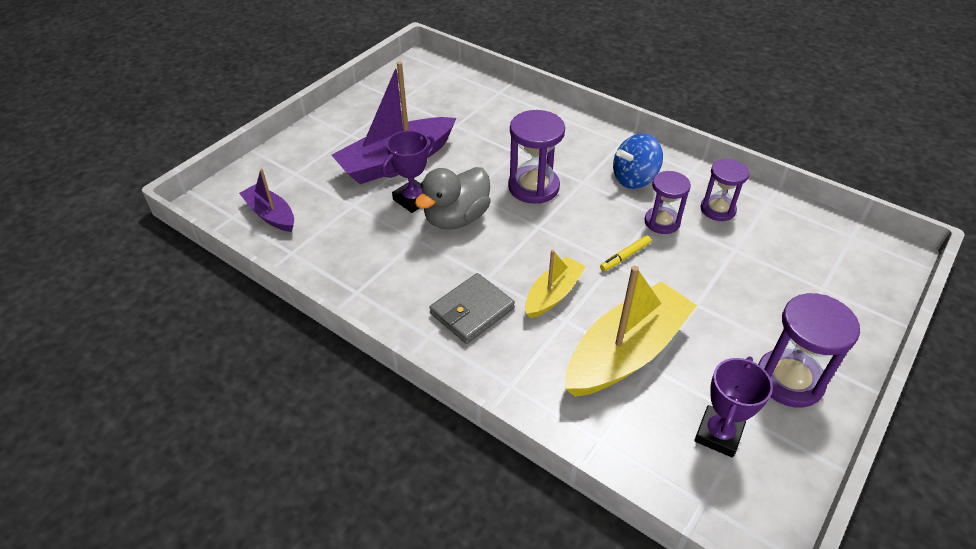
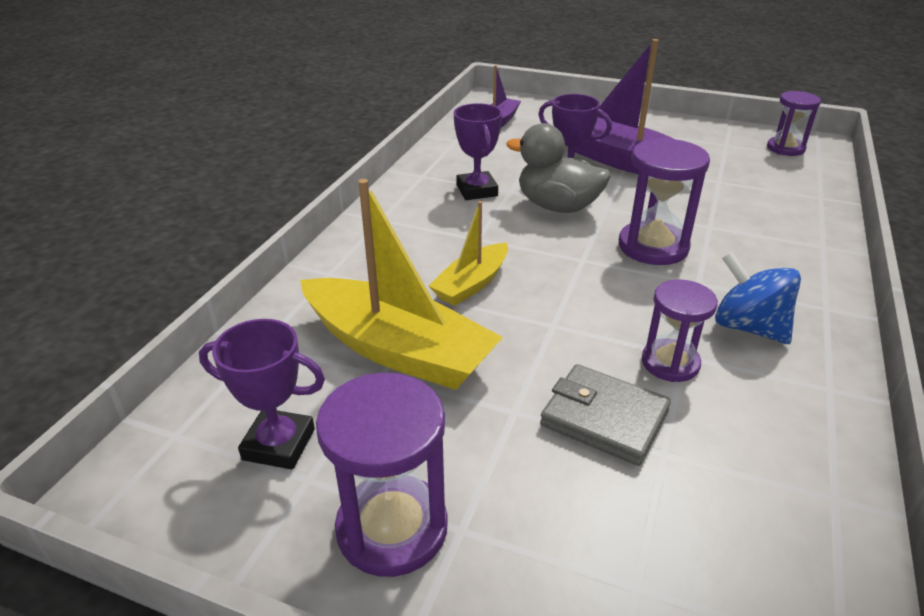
camera: 75 degrees right, 10 degrees down
(406, 260) = (477, 190): none -> purple trophy
(472, 311) = (422, 237): grey wallet -> grey wallet (604, 418)
(553, 294) = (472, 284): yellow boat -> yellow boat turned 105 degrees clockwise
(625, 256) = (571, 333): yellow marker -> none
(717, 209) = (752, 425): purple hourglass -> purple hourglass (785, 148)

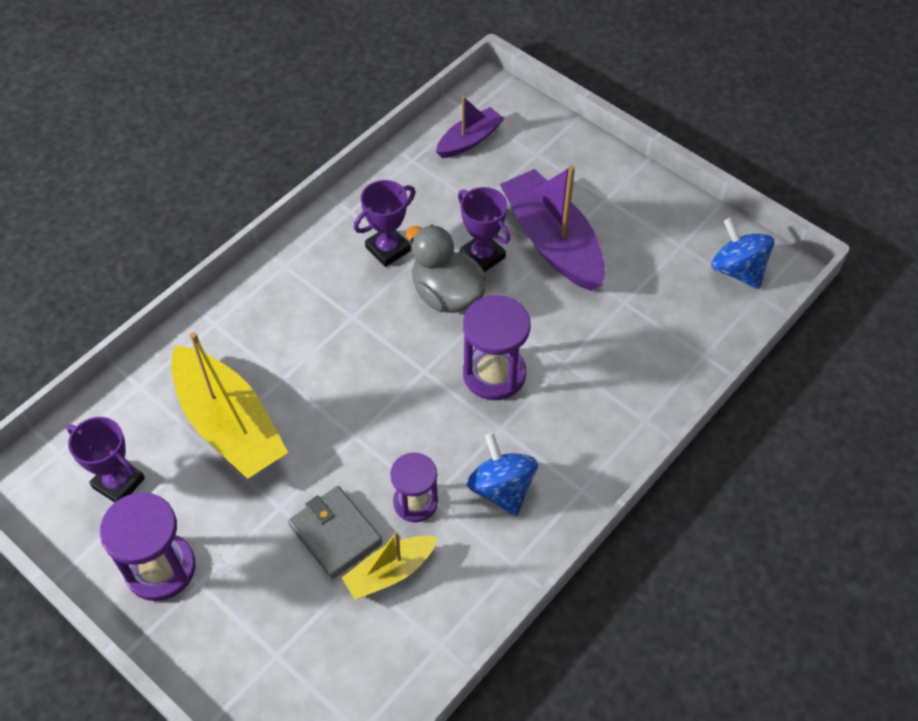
camera: 20 degrees right, 20 degrees up
(472, 284) = (318, 372): yellow boat -> yellow boat (390, 572)
(477, 190) = (388, 249): purple trophy -> purple trophy turned 45 degrees clockwise
(785, 148) = (737, 270): purple hourglass -> blue spinning top

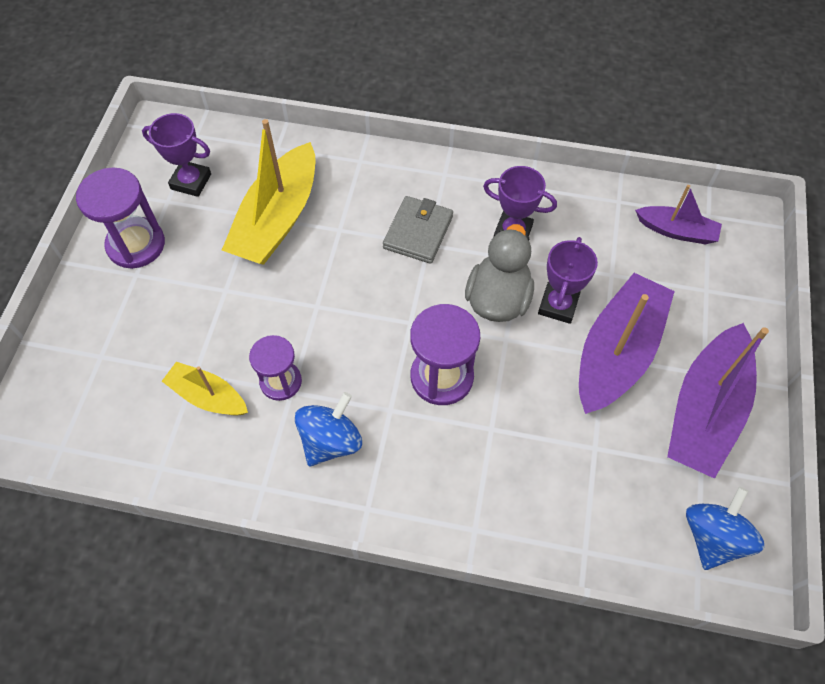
camera: 60 degrees right, 5 degrees up
(118, 483) = (191, 181): purple trophy -> purple trophy turned 75 degrees counterclockwise
(335, 534) = (221, 340): grey wallet -> grey wallet (418, 232)
(637, 216) = (705, 411): none -> purple boat

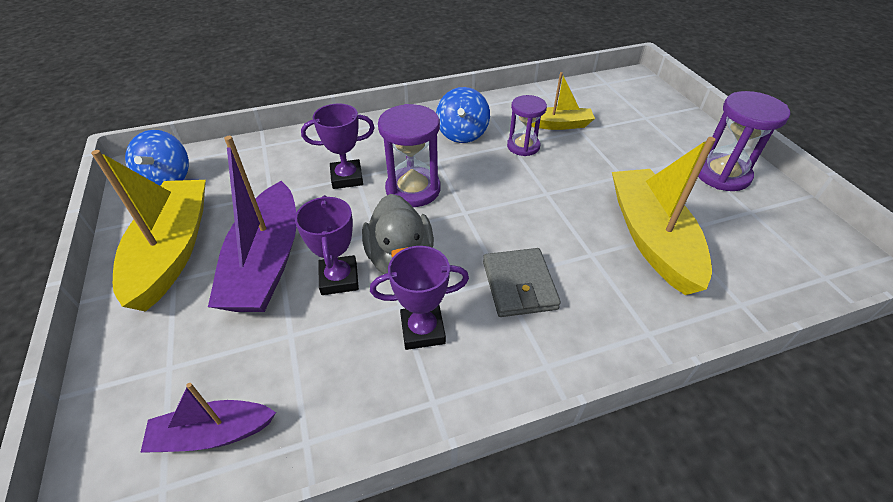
camera: 150 degrees right, 15 degrees down
(191, 181) = (760, 234): purple trophy -> purple trophy (347, 178)
(705, 411) = (172, 251): purple boat -> yellow boat

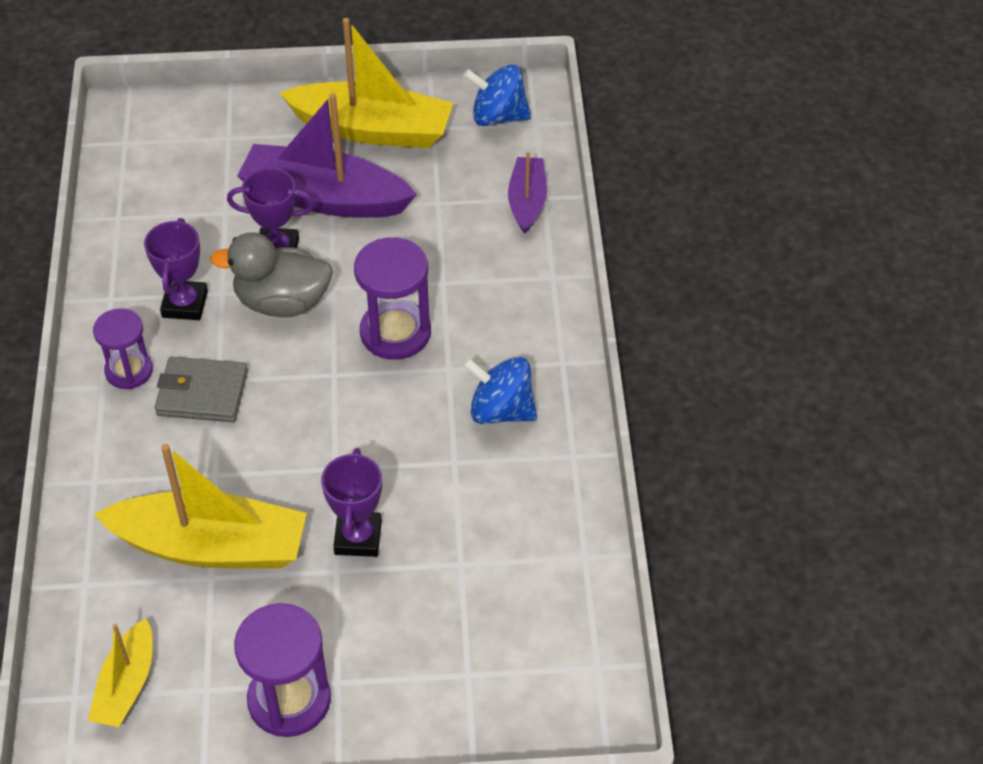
camera: 105 degrees right, 5 degrees up
(213, 434) = (153, 166): purple boat -> purple boat (527, 201)
(347, 178) = (443, 272): purple trophy -> purple trophy (358, 537)
(523, 146) = (445, 475): purple hourglass -> purple hourglass (129, 371)
(559, 125) = (485, 540): yellow boat -> yellow boat (126, 685)

